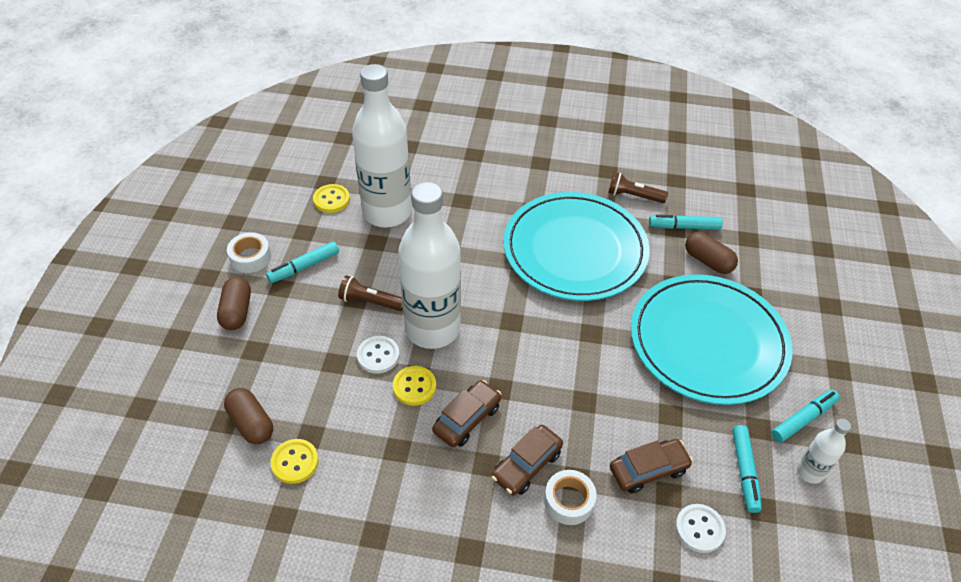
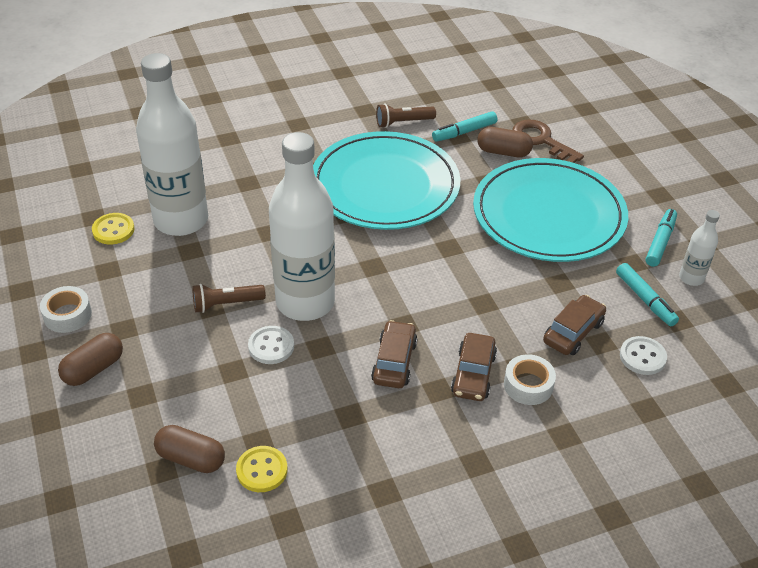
camera: 30 degrees left, 5 degrees down
(237, 311) = (93, 369): brown capsule -> brown capsule turned 75 degrees clockwise
(304, 267) = (133, 301): turquoise marker -> none
(414, 386) = (326, 357): yellow button -> none
(754, 264) = (541, 141): none -> brown key

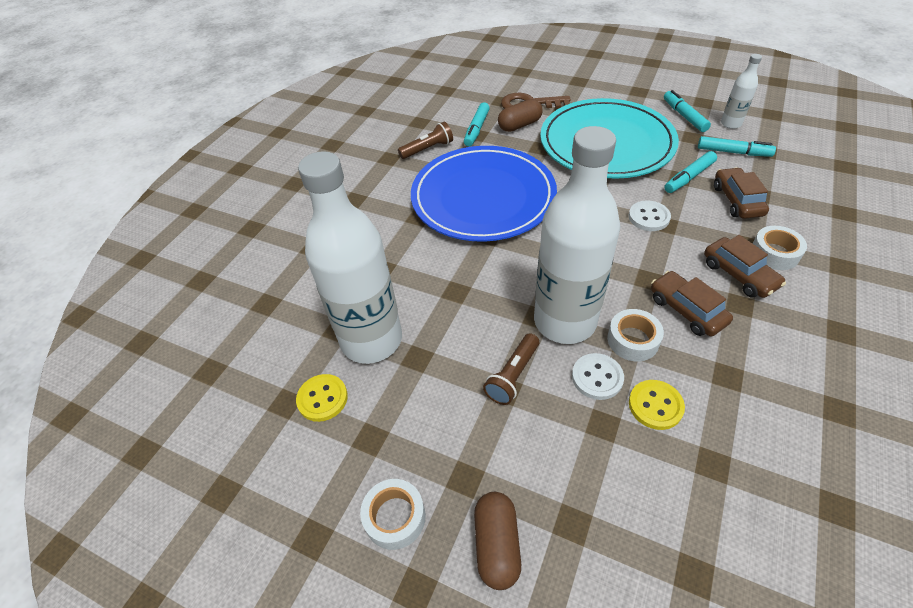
camera: 40 degrees left, 5 degrees up
(191, 458) = (697, 536): brown capsule -> none
(262, 470) = (754, 485): yellow button -> yellow button (655, 405)
(328, 347) = (633, 340): none -> white tape
(385, 186) = (483, 197): turquoise plate -> blue plate
(403, 122) = (428, 149): brown flashlight -> brown flashlight turned 150 degrees counterclockwise
(567, 288) = (689, 177): none -> turquoise marker
(642, 357) = (789, 185): white button -> white button (649, 217)

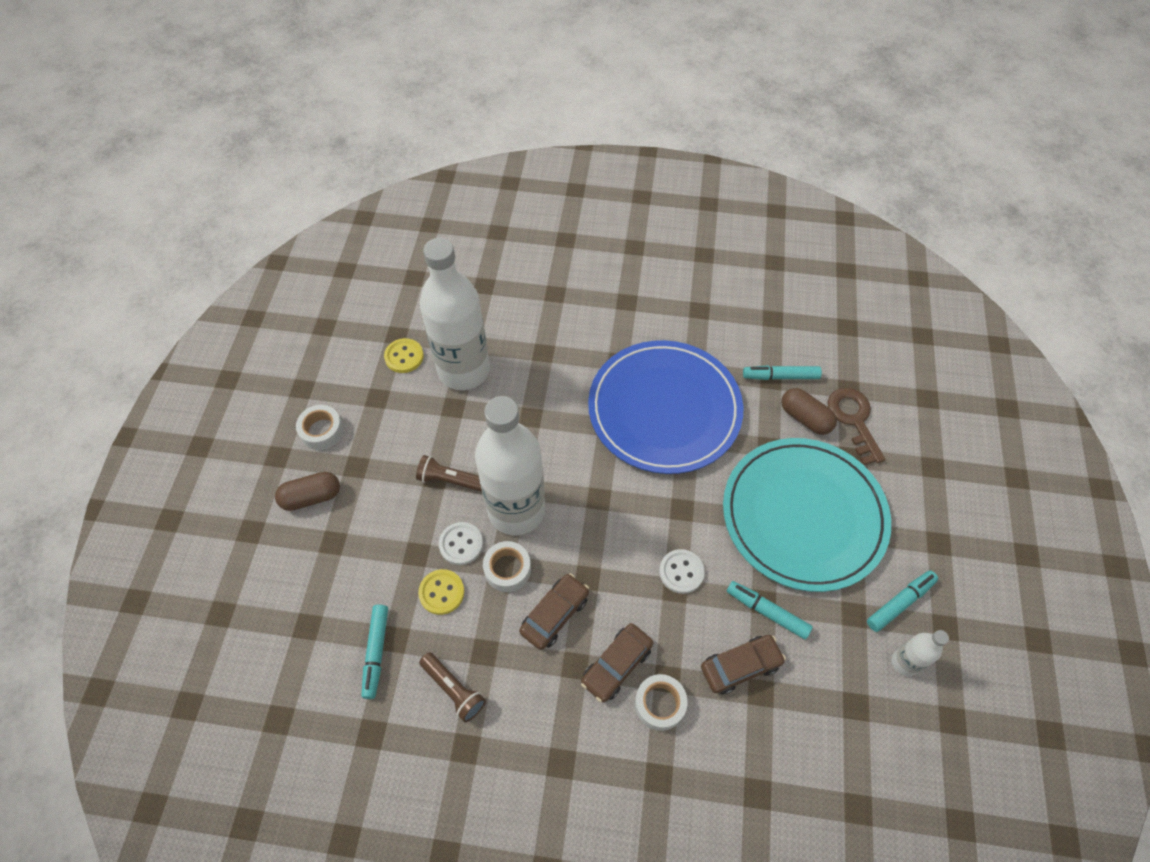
camera: 70 degrees right, 10 degrees up
(428, 149) = (727, 340): brown flashlight -> brown flashlight (454, 690)
(733, 152) = (838, 664): turquoise marker -> turquoise marker (376, 652)

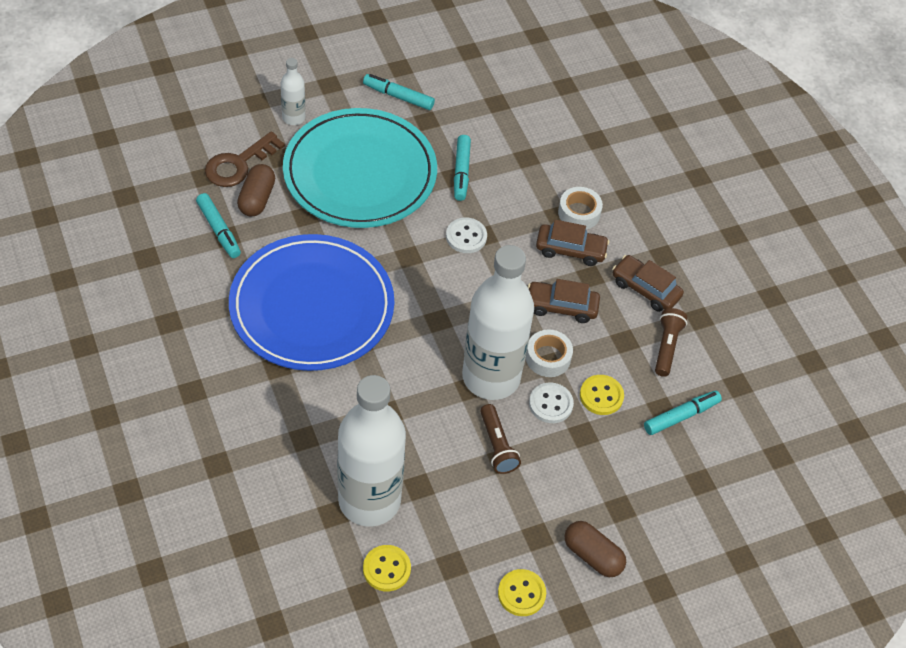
camera: 125 degrees left, 5 degrees down
(322, 431) = (521, 593): white tape -> yellow button
(740, 666) = (516, 175): brown car -> brown car (645, 289)
(904, 662) = (445, 84): white bottle -> white bottle (293, 118)

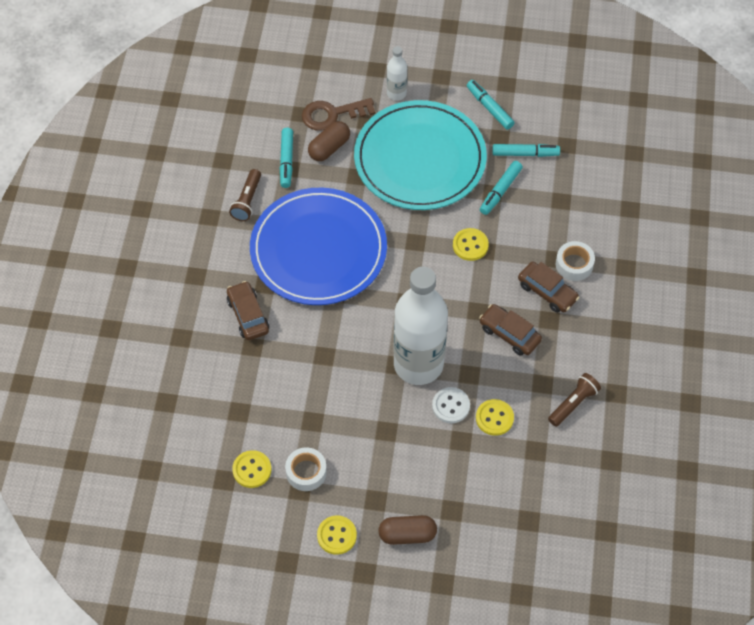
camera: 35 degrees right, 5 degrees up
(369, 500) = (270, 414): white bottle -> none
(466, 236) = (470, 245): white button -> yellow button
(497, 446) = (389, 419): brown flashlight -> brown flashlight (247, 201)
(548, 358) = (472, 369): white tape -> white tape (306, 472)
(592, 555) = (407, 534): brown capsule -> brown capsule turned 75 degrees counterclockwise
(645, 289) = (587, 350): brown car -> brown car (248, 315)
(681, 416) = (547, 463): turquoise marker -> turquoise marker (525, 153)

